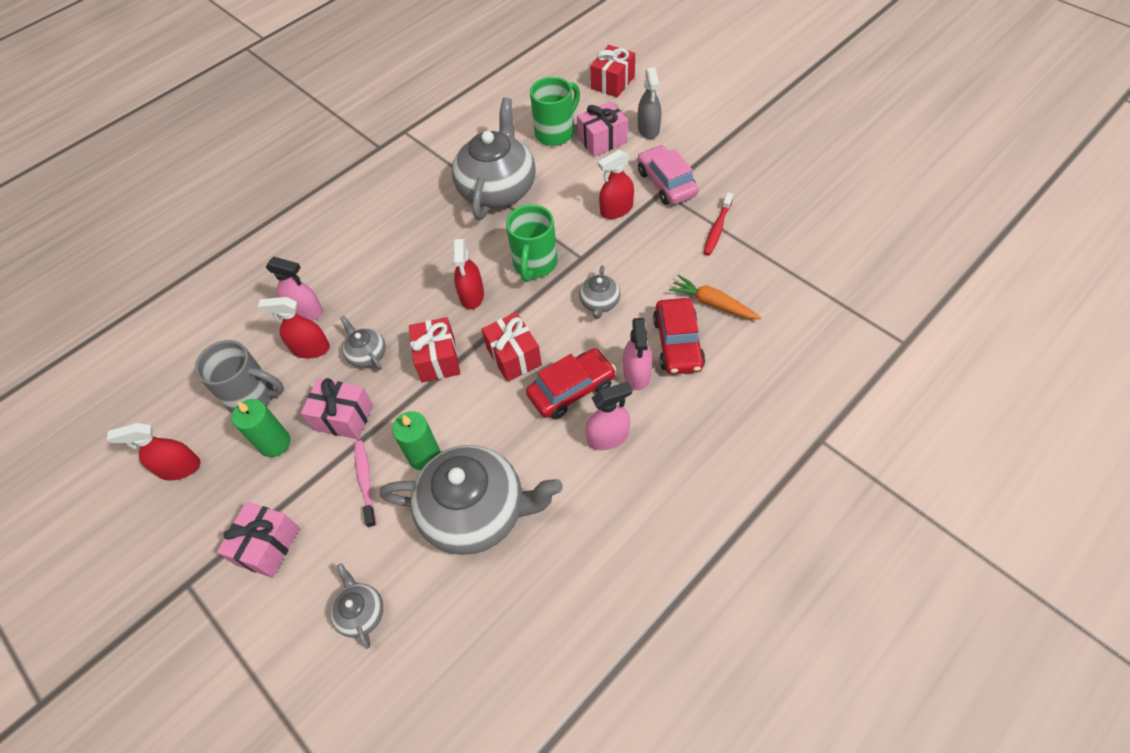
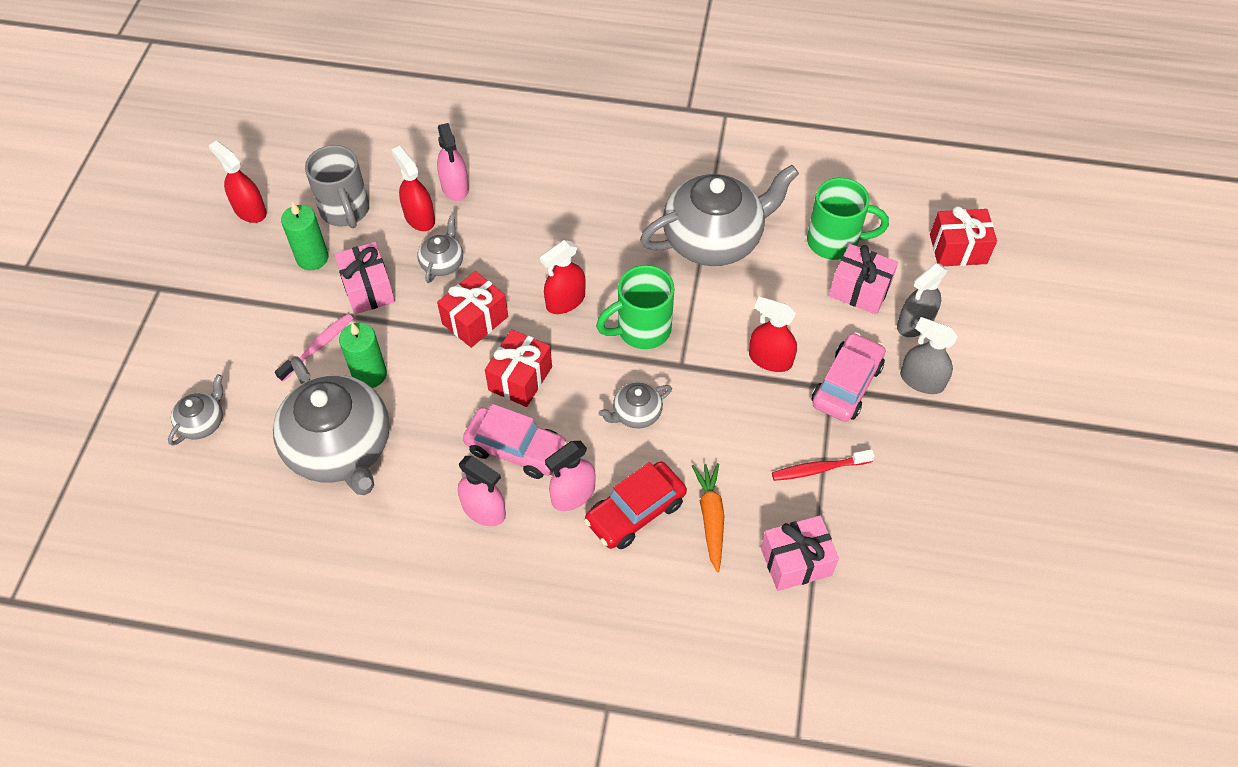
camera: 50 degrees right, 0 degrees up
(267, 546) = (220, 318): pink gift -> pink gift (796, 561)
(571, 389) = (516, 449): red car -> pink car
(691, 148) = (921, 380): none -> grey spray bottle

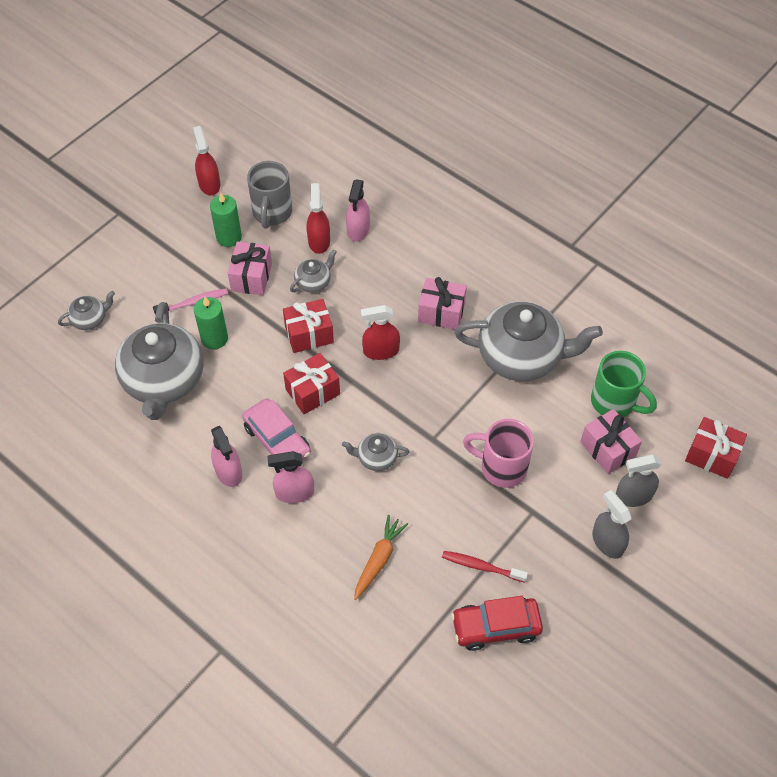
camera: 30 degrees right, 0 degrees up
(635, 512) = (329, 527): red car -> red car (496, 627)
(641, 330) = (421, 398): green mug -> none
(770, 359) = (501, 467): red spray bottle -> pink mug
(796, 561) = (418, 623): pink gift -> pink gift (441, 312)
(846, 384) = (546, 515): pink car -> none

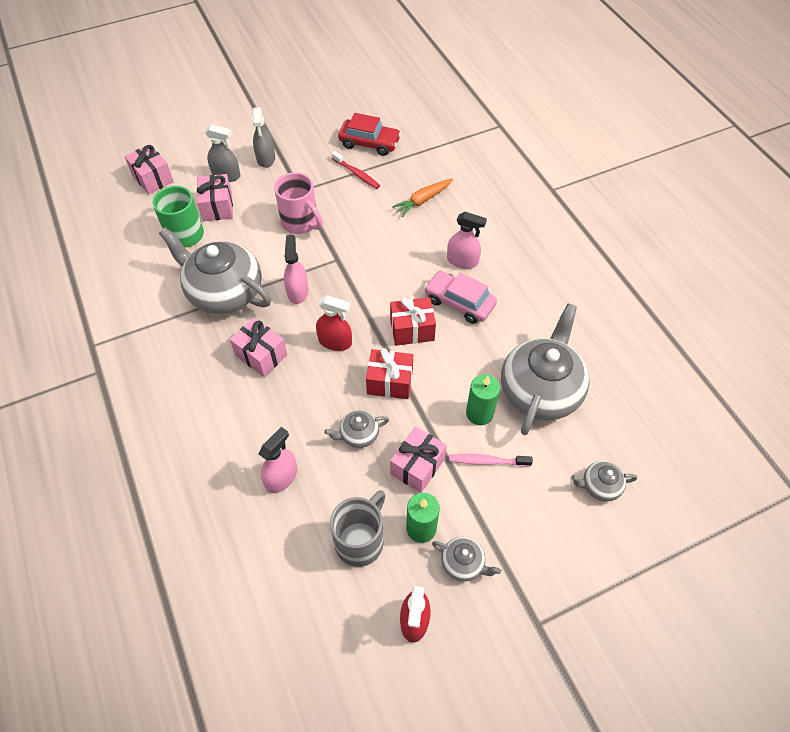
camera: 155 degrees left, 0 degrees up
(228, 471) = (508, 294): pink spray bottle -> pink spray bottle (297, 291)
(277, 440) = (459, 302): pink car -> pink car turned 45 degrees counterclockwise
(319, 241) = (329, 480): red spray bottle -> none
(376, 458) = (388, 262): grey teapot -> grey teapot (463, 563)
(711, 455) = (153, 178): red gift -> pink gift

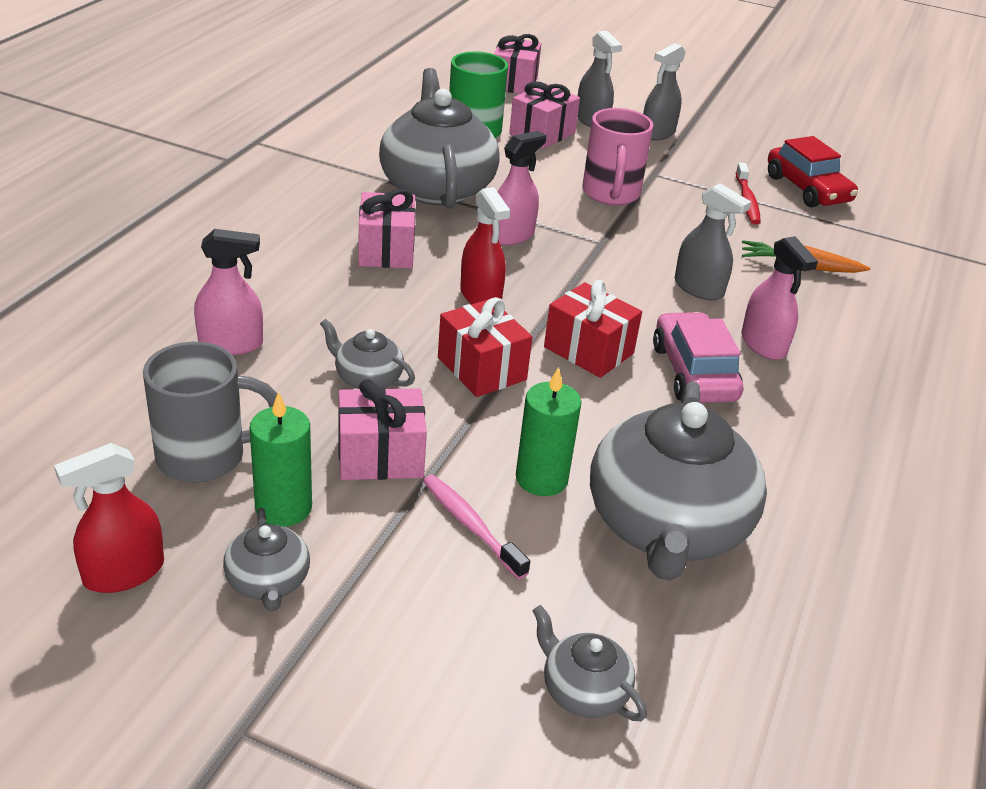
camera: 45 degrees right, 20 degrees down
(405, 251) = (698, 288): none -> grey spray bottle
(540, 390) = (666, 527): grey teapot -> grey teapot turned 120 degrees clockwise

